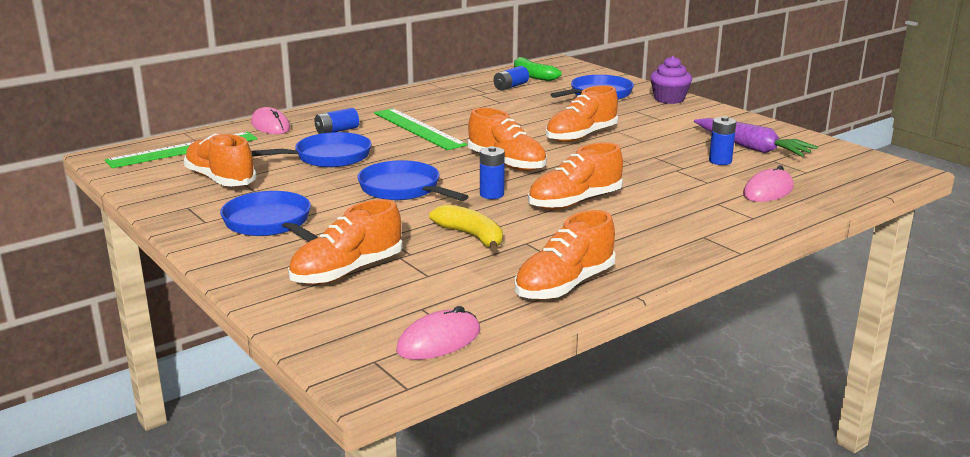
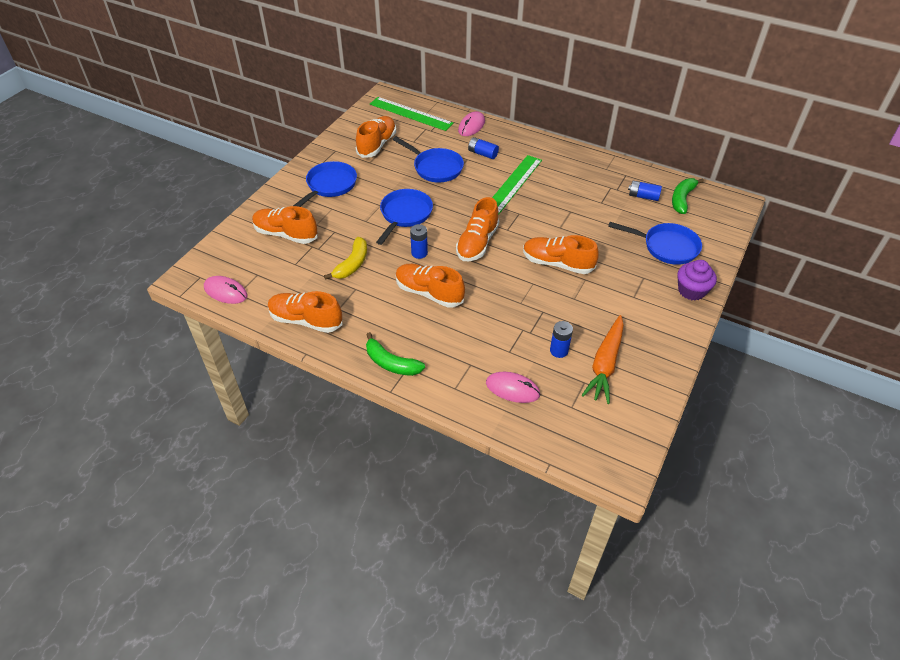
camera: 65 degrees right, 25 degrees up
(690, 244) = (391, 363): none -> green banana
(751, 147) = (605, 364): purple carrot -> orange carrot

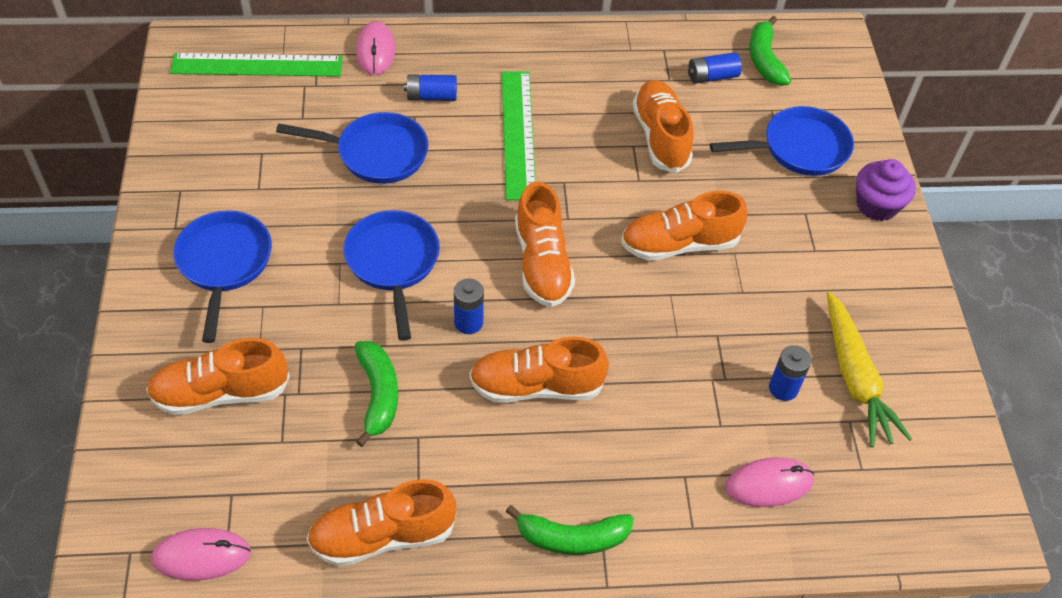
camera: 35 degrees left, 5 degrees up
(352, 264) = (378, 395): yellow banana -> green banana
(377, 145) = (245, 149): orange shoe -> orange shoe (660, 137)
(605, 364) = (855, 378): orange carrot -> yellow carrot

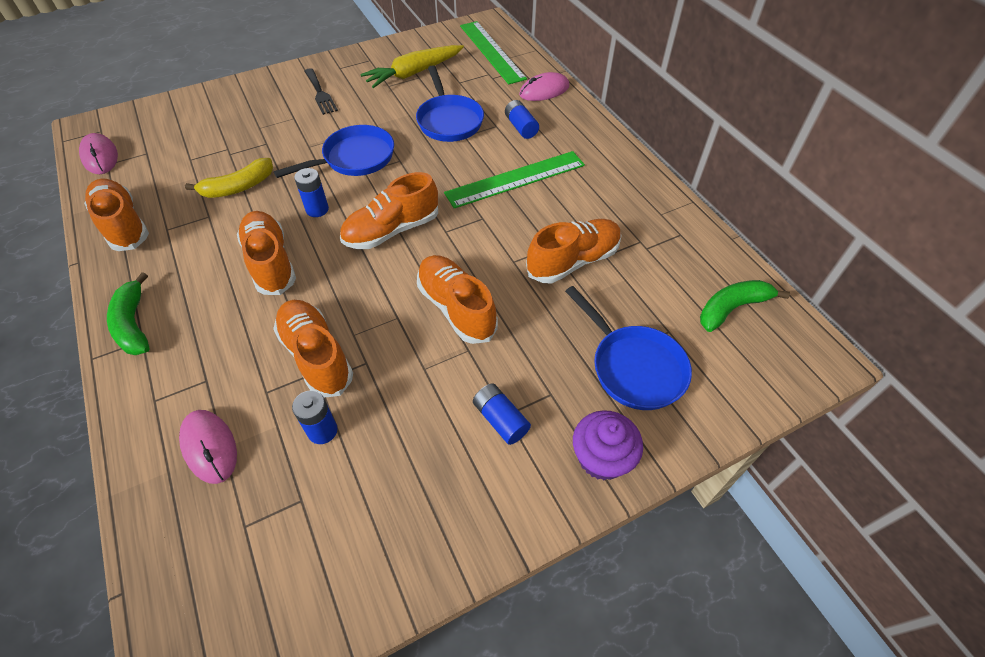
camera: 70 degrees right, 0 degrees up
(221, 393) = (220, 124): orange shoe -> orange shoe (316, 356)
(224, 264) = (320, 93): blue pan -> black fork
(378, 395) = (238, 187): green banana -> yellow banana
(712, 77) = (675, 275): blue battery -> blue battery (500, 419)
(855, 378) = (356, 492): yellow carrot -> yellow carrot (414, 73)

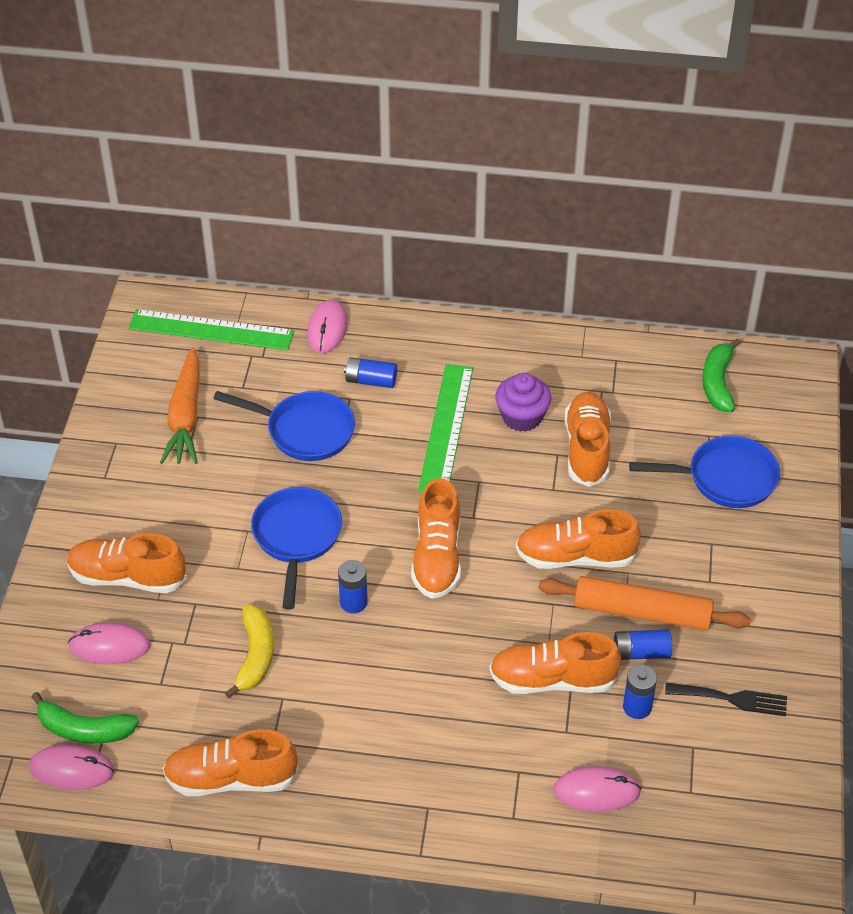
camera: 55 degrees left, 5 degrees down
(133, 324) = (399, 808): green banana -> green banana (84, 729)
(208, 127) = (109, 646): none -> pink mouse
(271, 262) = (402, 670): orange shoe -> orange shoe (128, 577)
(320, 93) = (142, 517): black fork -> black fork (732, 699)
(414, 73) = (185, 417): yellow carrot -> orange carrot
(432, 381) = (642, 612): none -> orange rolling pin
(500, 419) = (711, 587): blue battery -> blue battery (641, 652)
(602, 457) = (787, 545): purple cupcake -> purple cupcake (522, 417)

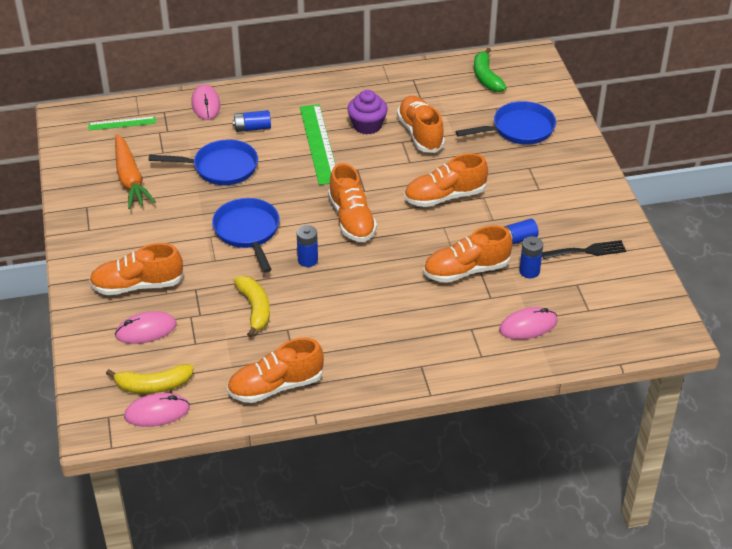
camera: 20 degrees left, 5 degrees down
(84, 729) = (153, 385): green banana -> yellow banana
(211, 330) = (122, 123): green ruler -> green ruler, size x0.54
(642, 612) = (504, 217): orange rolling pin -> none

